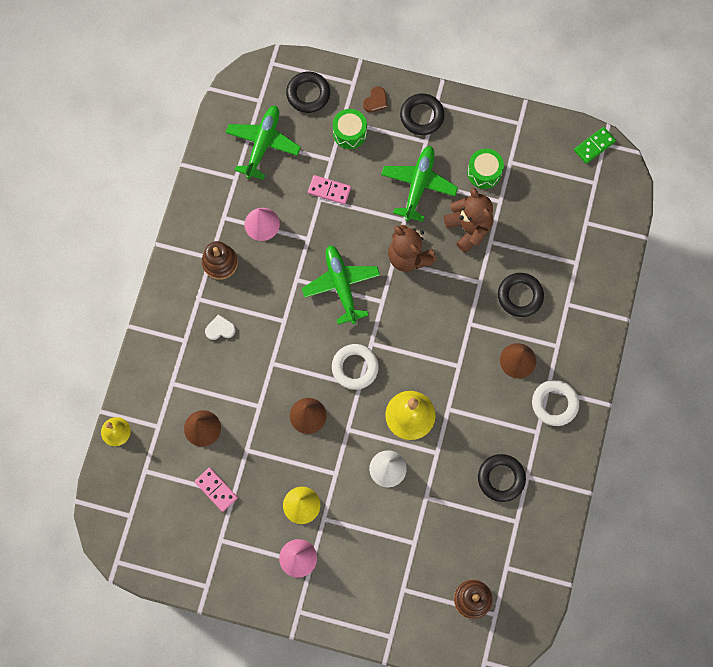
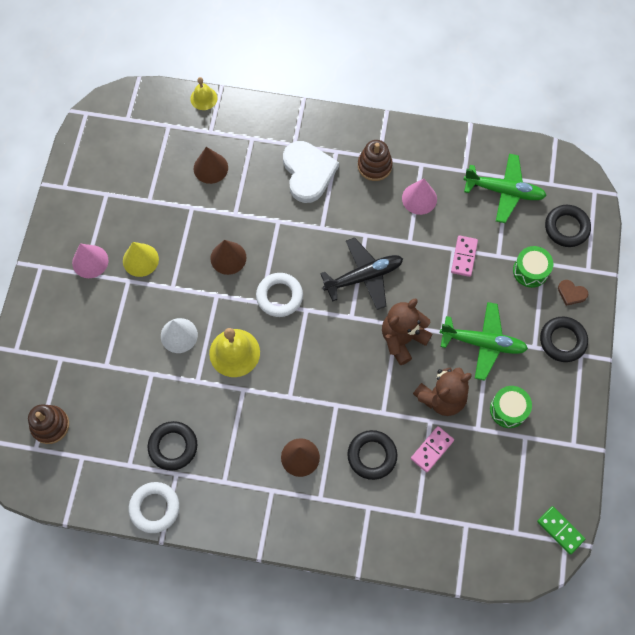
camera: 85 degrees right, 5 degrees down
(216, 490) = (153, 185): pink domino -> pink domino (432, 449)
(220, 329) = (308, 173): white heart -> white heart, size x2.25
(341, 285) = (363, 277): green plane -> black plane
(554, 404) = (255, 498): white ring -> white ring (155, 508)

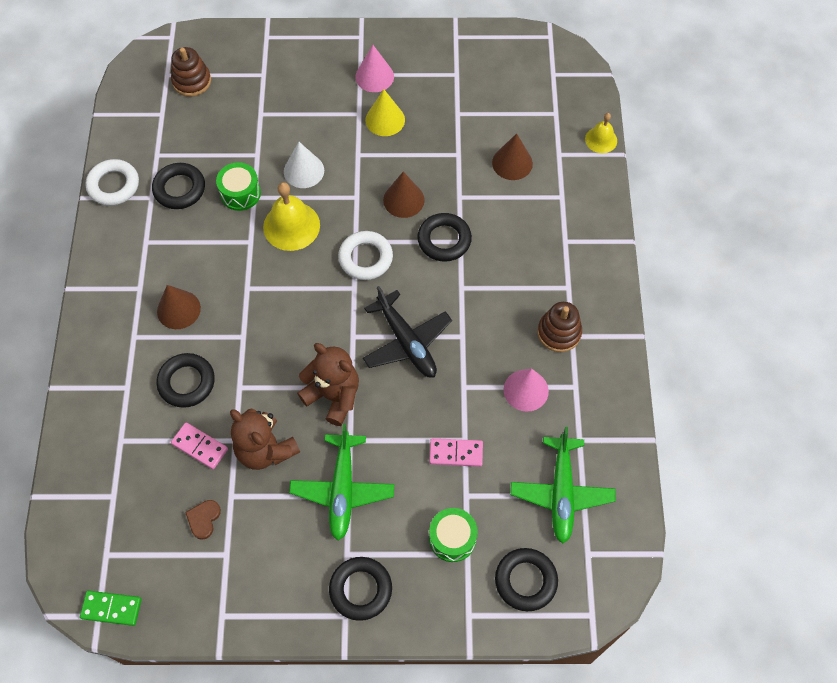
camera: 80 degrees right, 5 degrees down
(274, 233) = (444, 240): none -> black ring
(308, 173) = (531, 262): white heart -> none
(508, 410) = (259, 530): green drum -> green drum (240, 193)
(560, 530) = (111, 608): green domino -> green domino turned 60 degrees clockwise
(571, 293) = (430, 595): brown heart -> brown heart (203, 519)

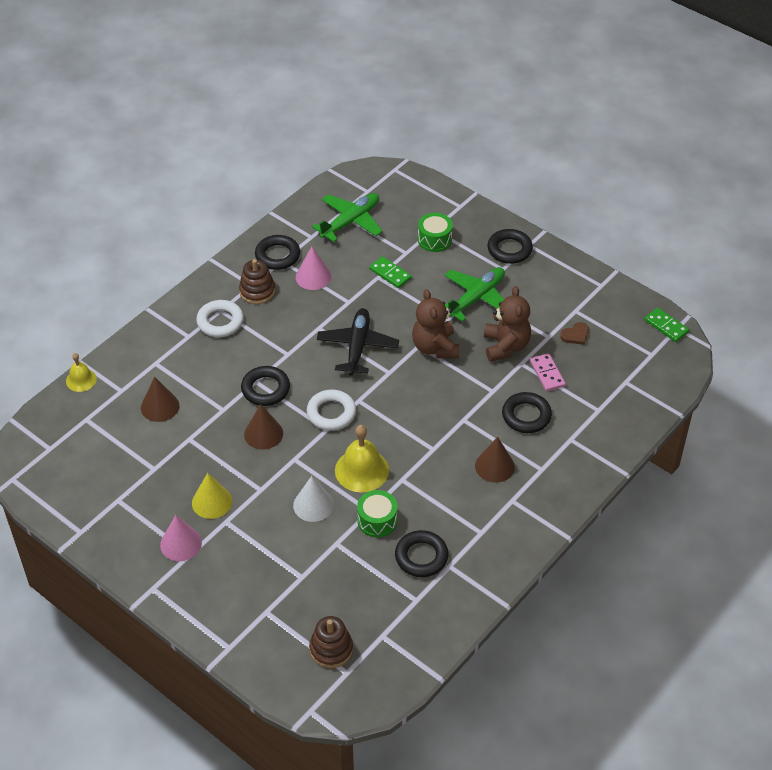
camera: 140 degrees left, 15 degrees down
(113, 185) = (472, 597): white ring -> white ring (220, 322)
(456, 453) = (390, 274): pink domino -> green domino
(525, 580) = (414, 200): black ring -> black ring (277, 255)

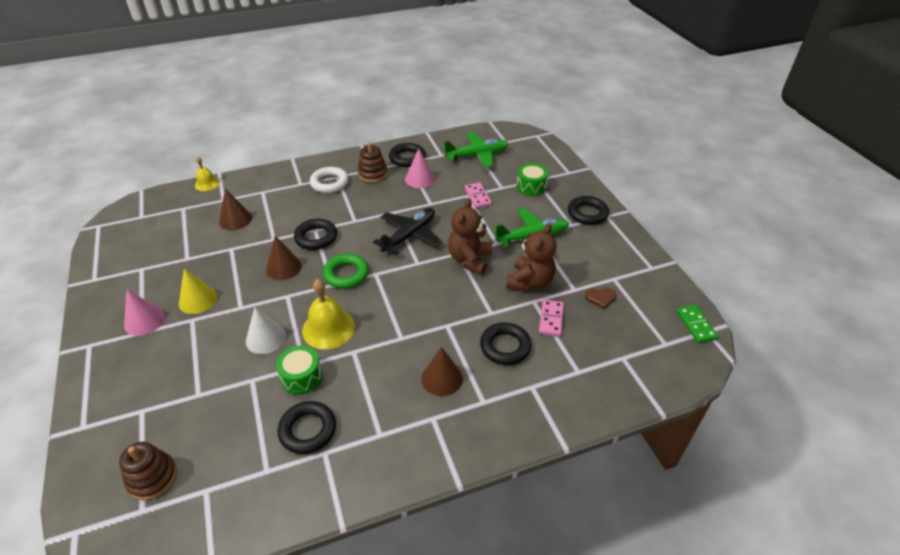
camera: 30 degrees right, 5 degrees down
(331, 413) = (346, 274): white ring -> green ring
(390, 274) = (478, 197): green domino -> pink domino

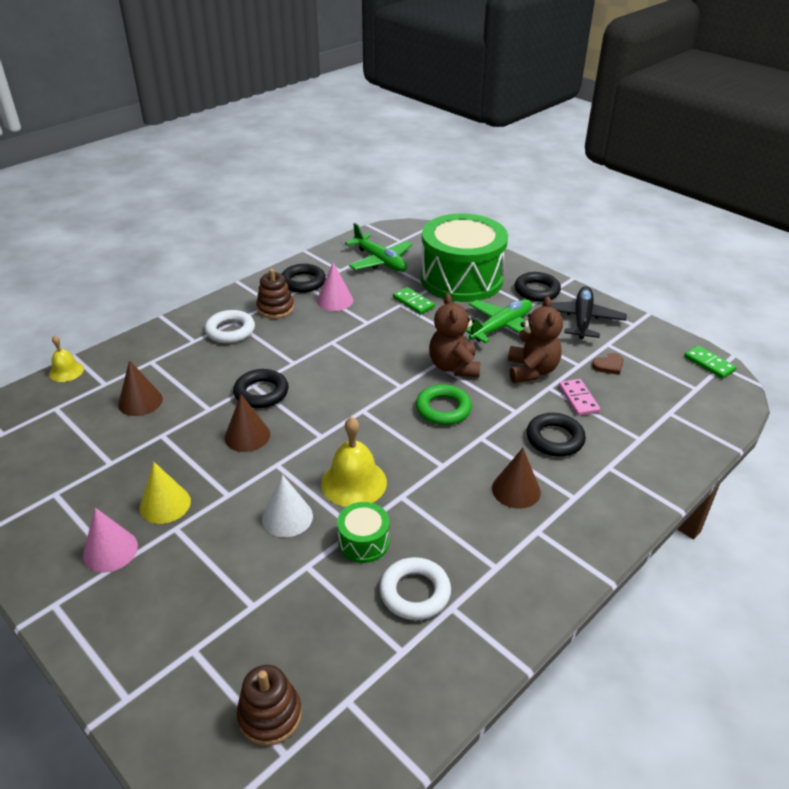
camera: 25 degrees left, 5 degrees down
(308, 430) = (415, 592): black ring -> white ring
(346, 274) = (329, 421): green ring -> green ring (443, 409)
(409, 235) = (370, 361): black plane -> black plane (582, 319)
(477, 155) = (380, 261): green plane -> green plane turned 90 degrees clockwise
(478, 197) = (413, 302): pink domino -> green domino
(531, 187) = (461, 279): green drum -> green drum, size x2.41

